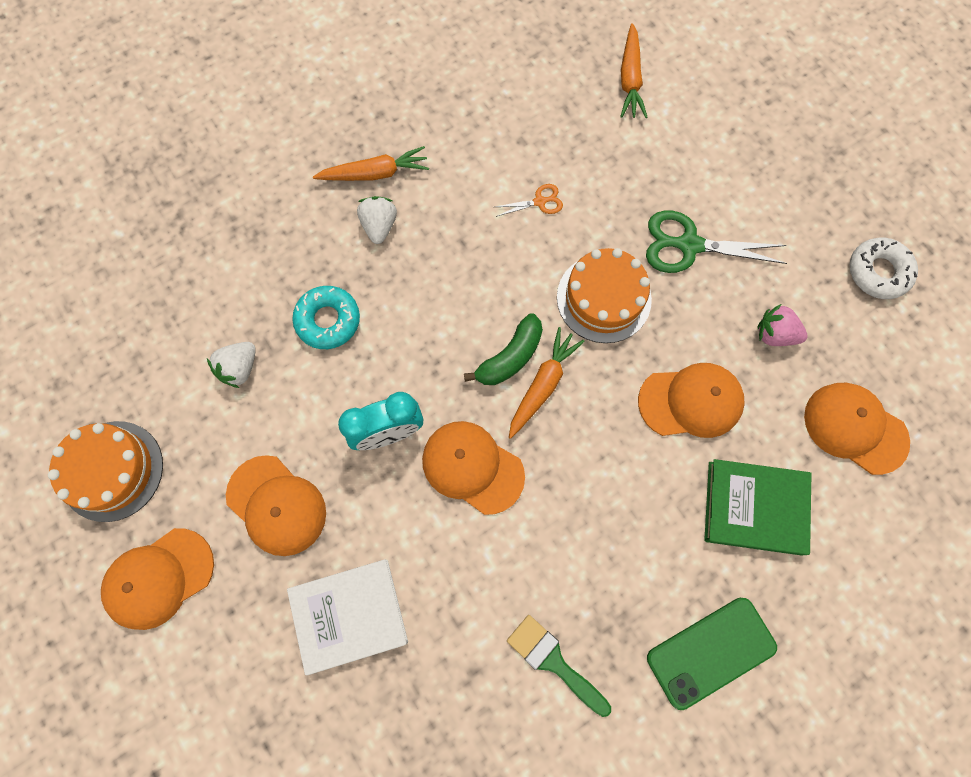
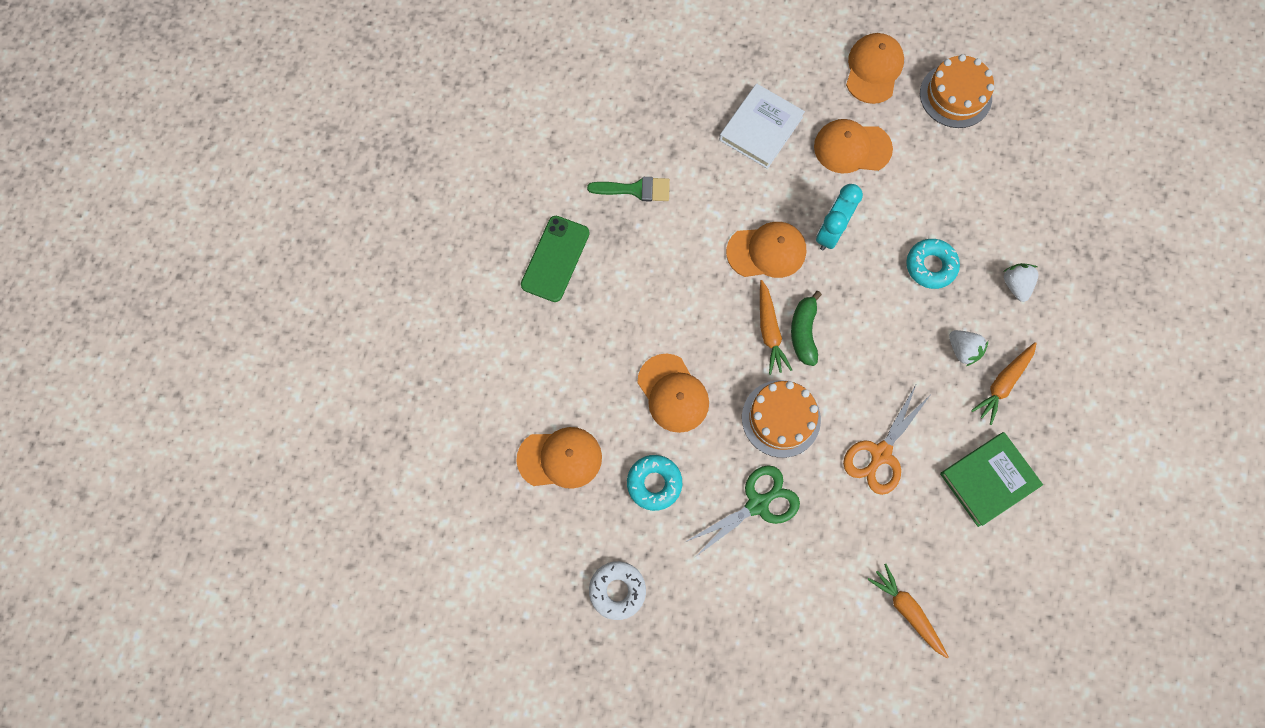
camera: 140 degrees right, 0 degrees up
(240, 368) = (949, 199): white strawberry -> white strawberry (1015, 285)
(539, 202) = (880, 453): orange scissors -> orange scissors, size x2.00
(691, 401) = (673, 393): orange cap -> orange cap turned 75 degrees counterclockwise
(754, 508) = (587, 358): green book -> green book (988, 479)
(774, 334) = (654, 483): pink strawberry -> turquoise donut

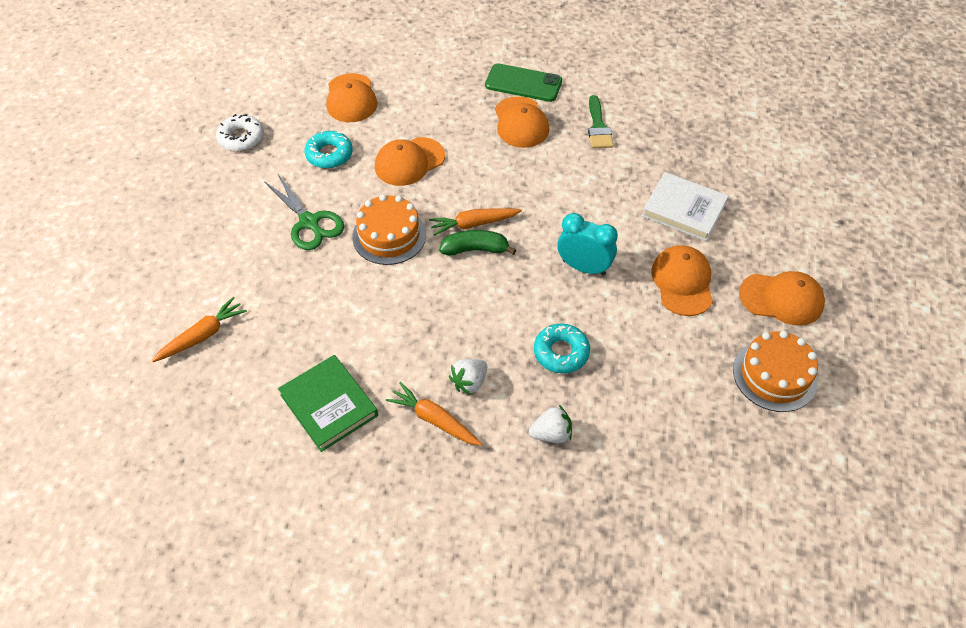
camera: 85 degrees right, 20 degrees down
(766, 251) = (554, 219): orange cap -> orange cap (521, 123)
(880, 453) = (356, 312): orange scissors -> none

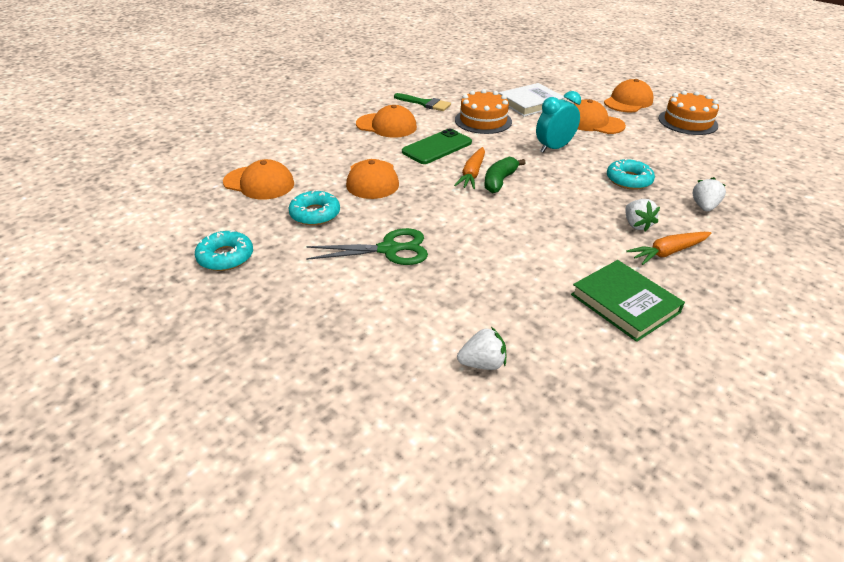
camera: 60 degrees left, 15 degrees down
(202, 335) = (482, 363): orange carrot -> white strawberry
(241, 138) = (225, 257): white donut -> turquoise donut
(329, 405) = (625, 303): green book -> green book turned 60 degrees clockwise
(389, 235) = (447, 213): orange cake -> orange cake (483, 121)
(523, 83) = (347, 113): green phone -> green phone (437, 147)

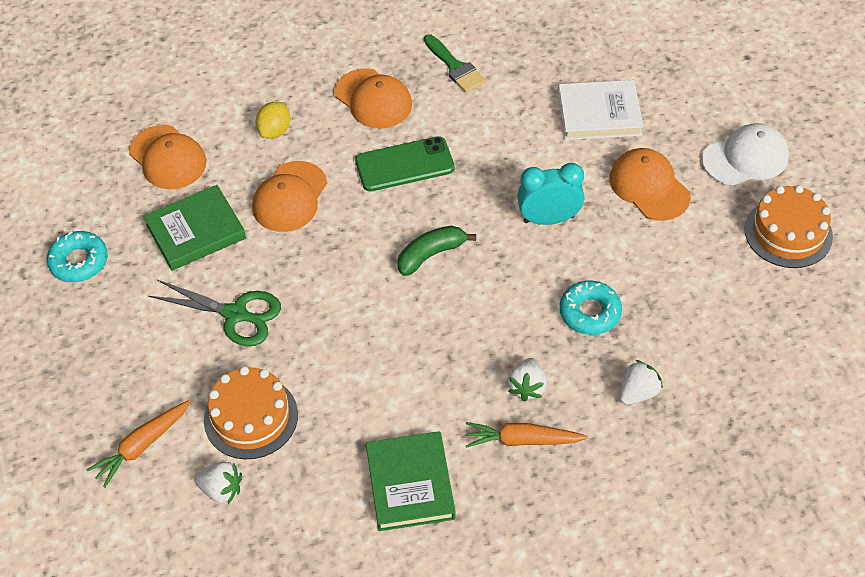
camera: 30 degrees right, 15 degrees up
(315, 214) = (196, 231): turquoise donut -> green book
(331, 153) = (275, 131): none -> yellow lemon
(472, 174) = (409, 230): orange carrot -> orange carrot (142, 446)
(483, 121) = (503, 131): orange cake -> orange cake (251, 417)
(628, 101) = (745, 158): orange cap -> white cap

